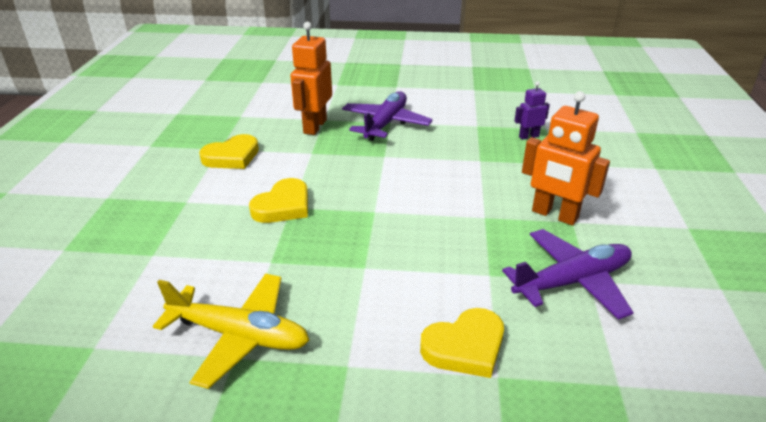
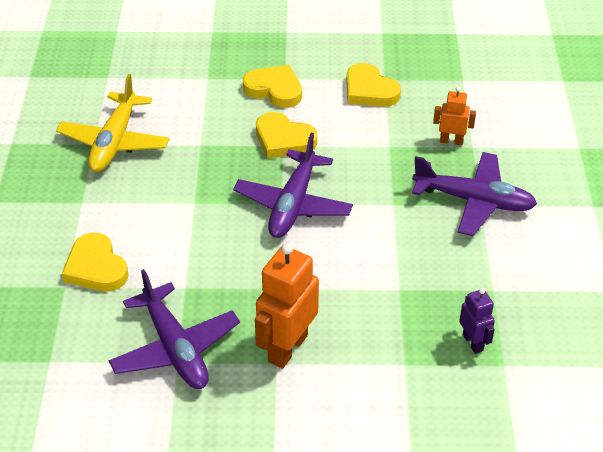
camera: 85 degrees right, 10 degrees up
(201, 208) = (274, 90): none -> yellow heart
(314, 126) = (451, 141): orange robot -> orange robot, size x0.54
(377, 204) = (293, 204): none -> purple plane

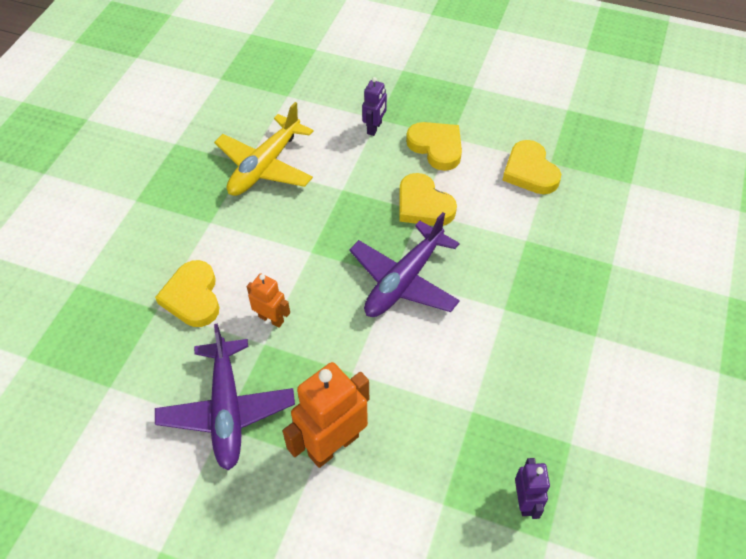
camera: 20 degrees right, 10 degrees up
(208, 86) = (374, 128): none -> purple robot
(451, 141) = (592, 251): orange robot -> orange robot (271, 319)
(474, 201) = (590, 329): purple plane -> none

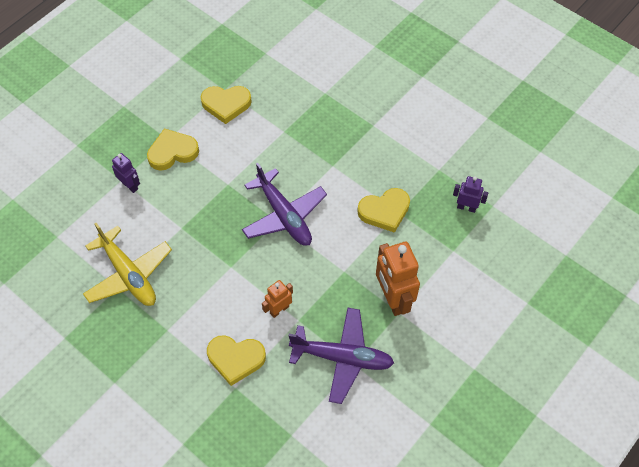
camera: 70 degrees left, 5 degrees up
(423, 205) = (223, 180): yellow heart -> yellow heart (384, 211)

